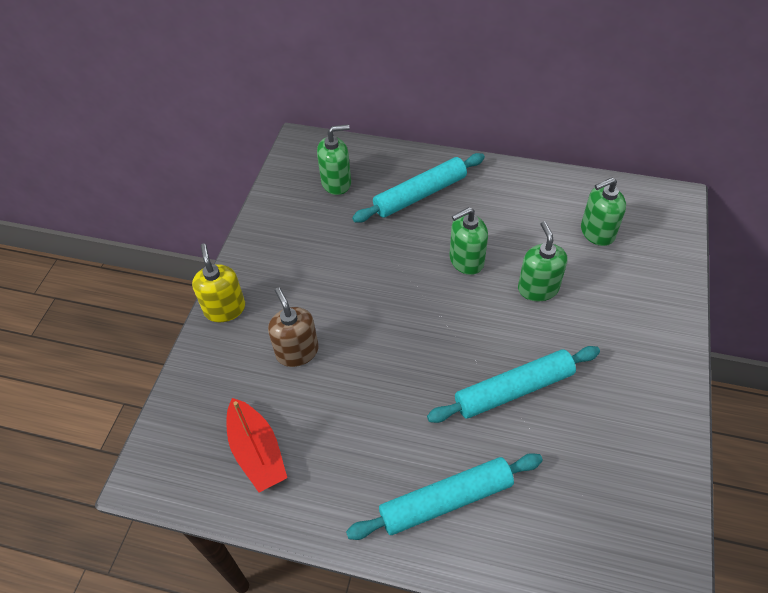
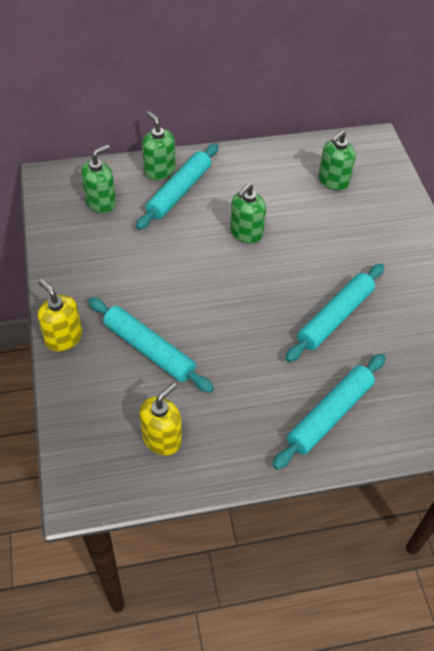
camera: 30 degrees left, 0 degrees up
(257, 452) = (162, 438): red boat -> yellow soap dispenser
(297, 351) = (149, 349): brown soap dispenser -> turquoise rolling pin
(538, 288) = (312, 236): green soap dispenser -> green soap dispenser (159, 170)

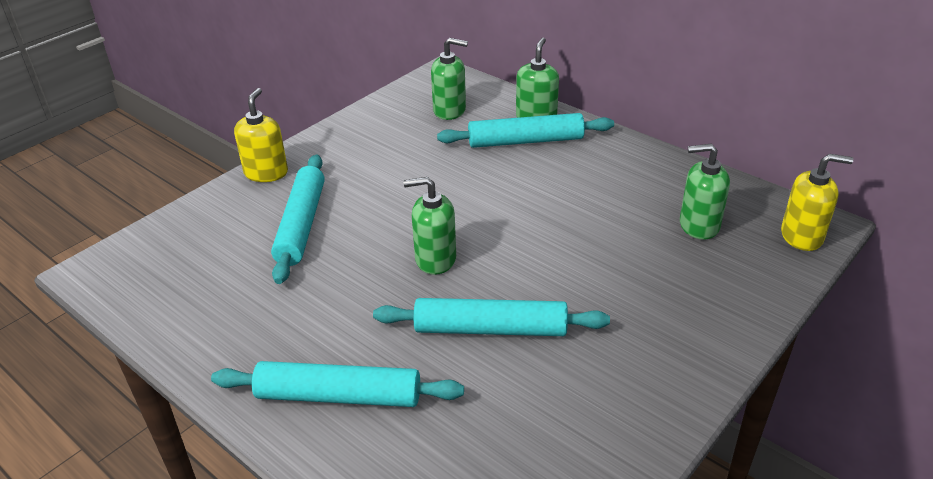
camera: 55 degrees right, 15 degrees down
(162, 438) = (198, 287): yellow soap dispenser -> yellow soap dispenser (802, 236)
(246, 233) = (529, 206): green soap dispenser -> green soap dispenser (435, 259)

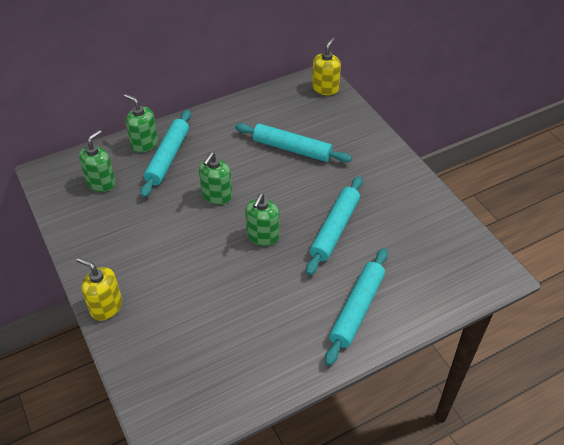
camera: 70 degrees left, 10 degrees up
(301, 225) = (186, 297): turquoise rolling pin -> turquoise rolling pin (292, 149)
(698, 225) = (296, 119): green soap dispenser -> green soap dispenser (217, 196)

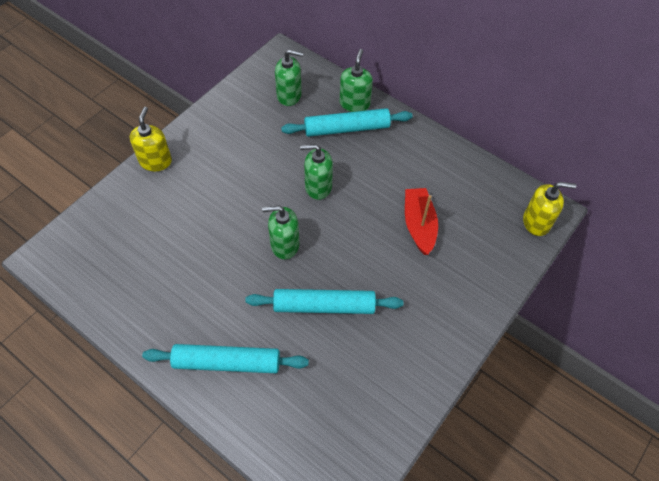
camera: 65 degrees right, 10 degrees up
(292, 149) = (419, 225): turquoise rolling pin -> red boat

